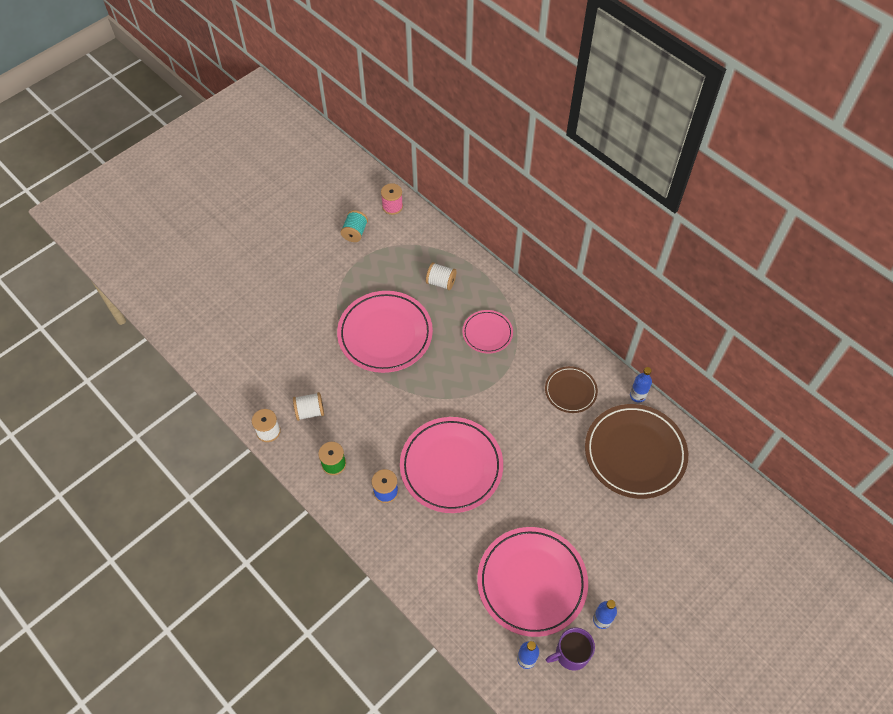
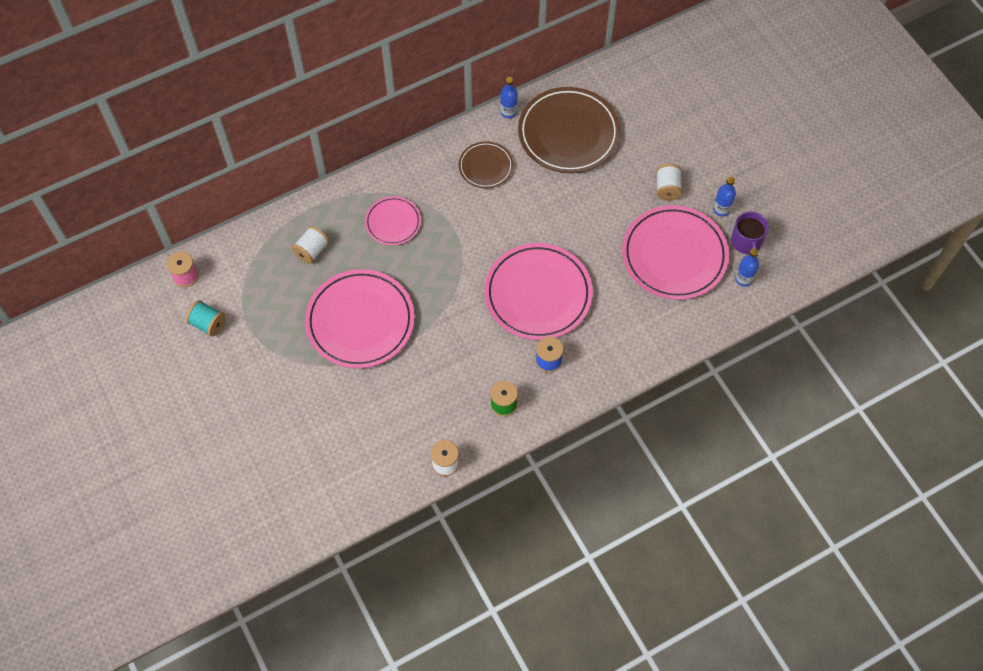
camera: 75 degrees left, 5 degrees up
(310, 411) = (434, 416): white spool -> white spool (667, 188)

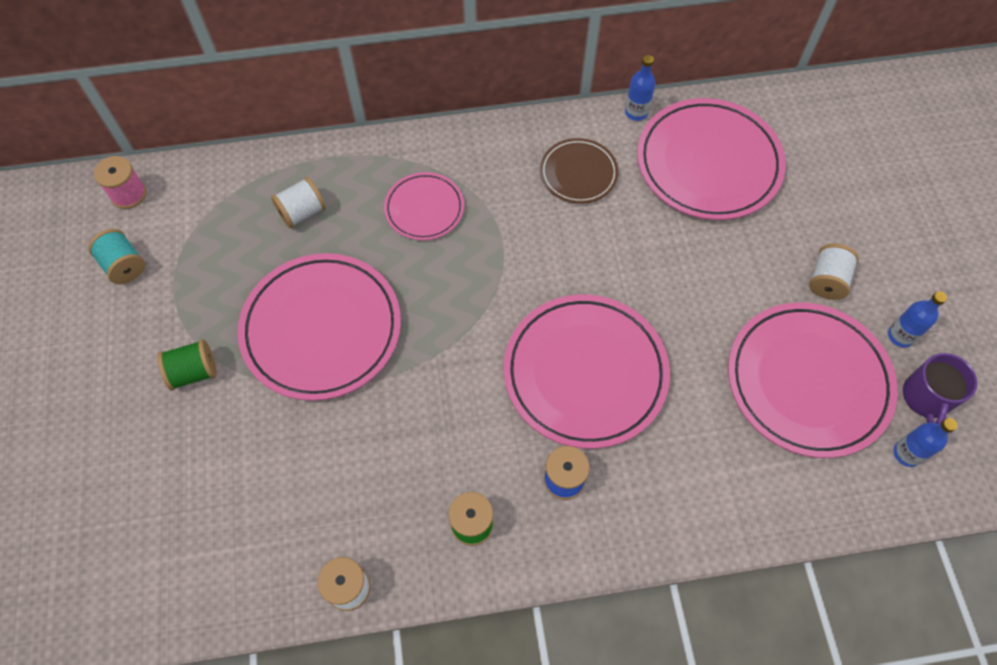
camera: 20 degrees right, 0 degrees up
(290, 374) = (194, 372): none -> green spool
(568, 133) = (708, 163): brown plate -> pink plate

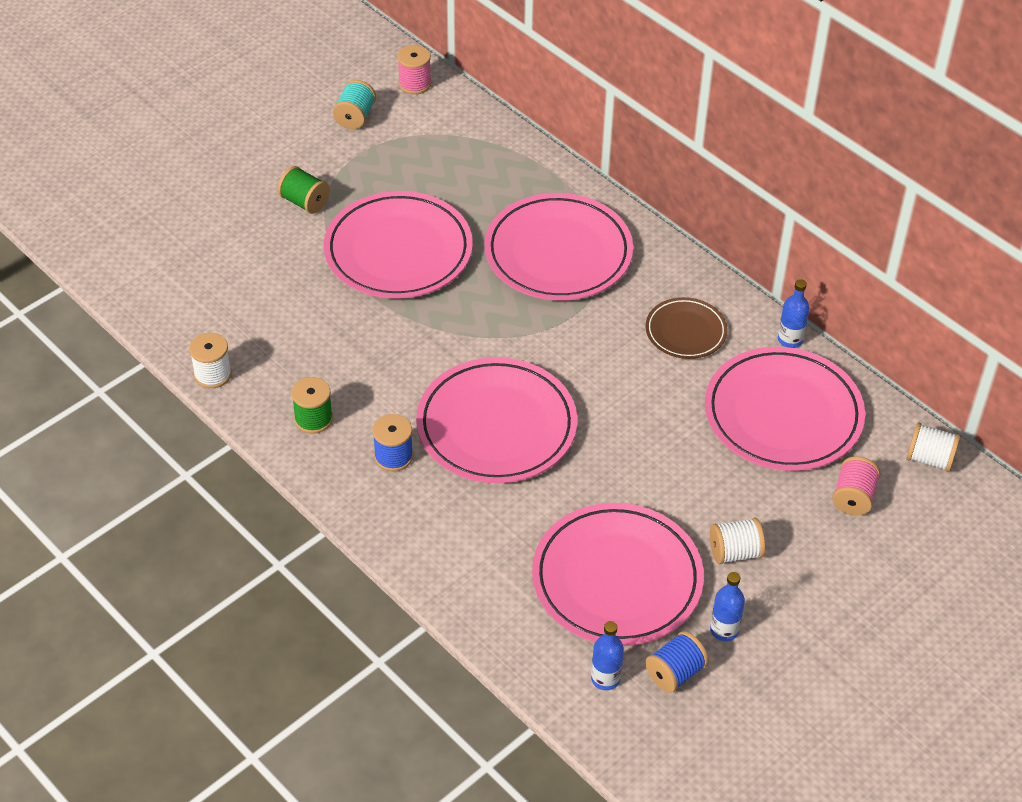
camera: 55 degrees right, 15 degrees down
(302, 212) = (488, 185): white spool -> white spool (930, 459)
(424, 209) = (558, 253): pink plate -> pink plate, size x1.88
(818, 171) = (853, 497): none -> pink spool
(926, 397) = (675, 673): purple mug -> blue spool

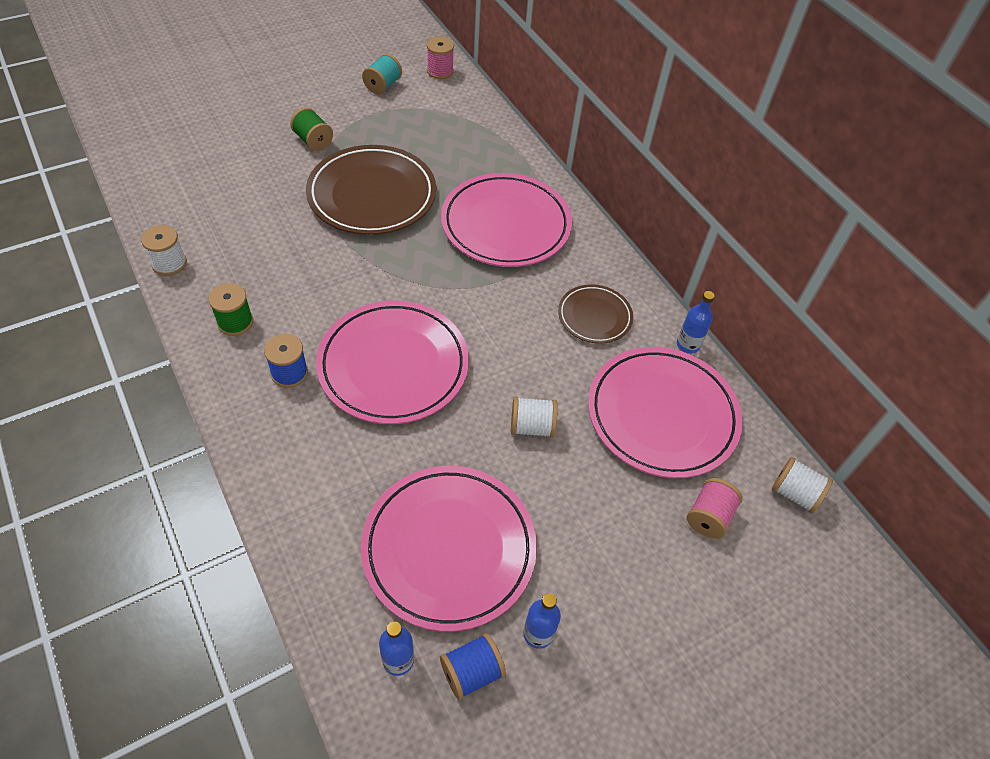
camera: 10 degrees right, 5 degrees up
(398, 251) = (372, 195): pink plate -> brown plate
(735, 552) = (575, 548): white spool -> white spool (531, 427)

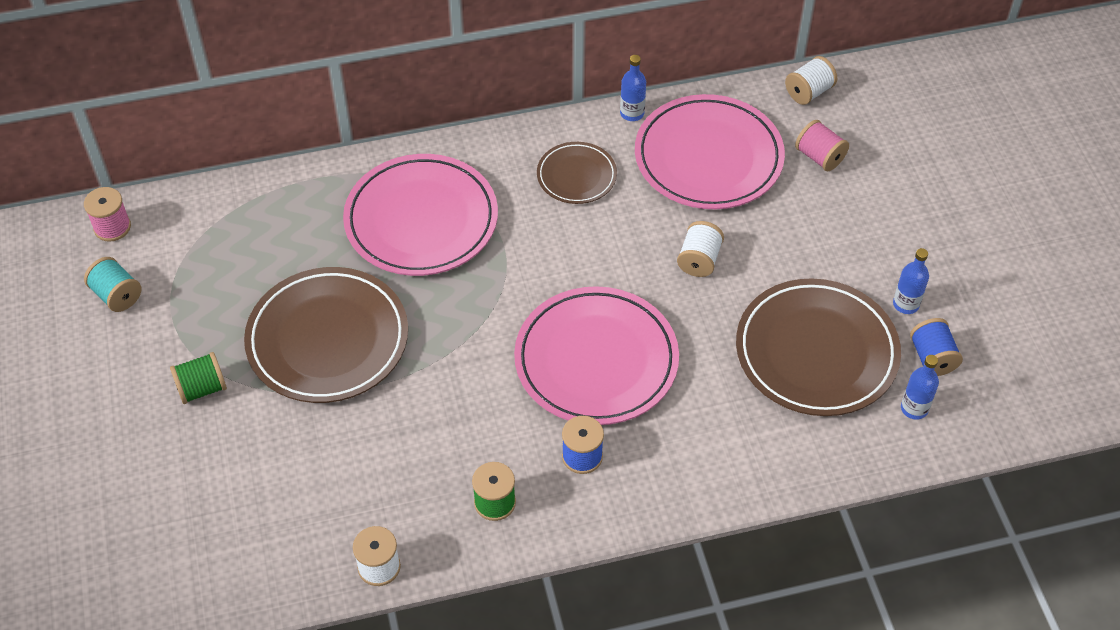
camera: 70 degrees left, 0 degrees up
(449, 549) = (816, 352): pink plate -> brown plate

